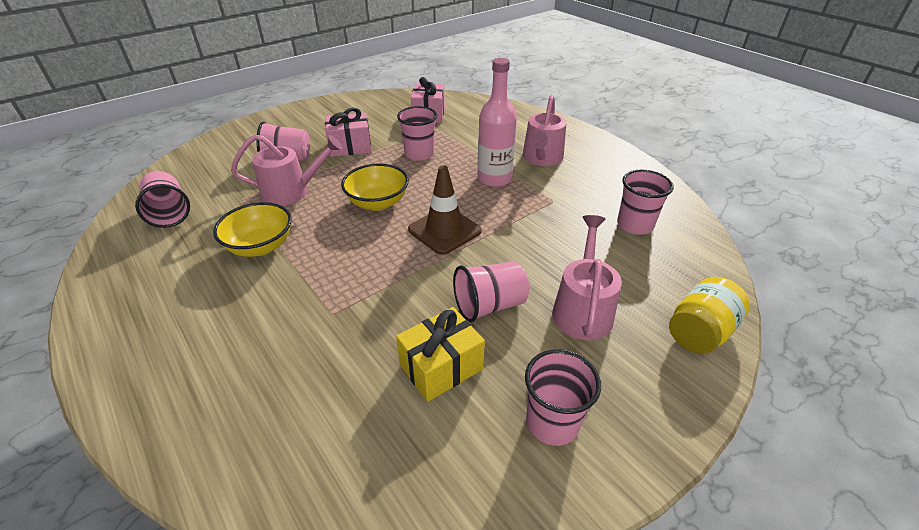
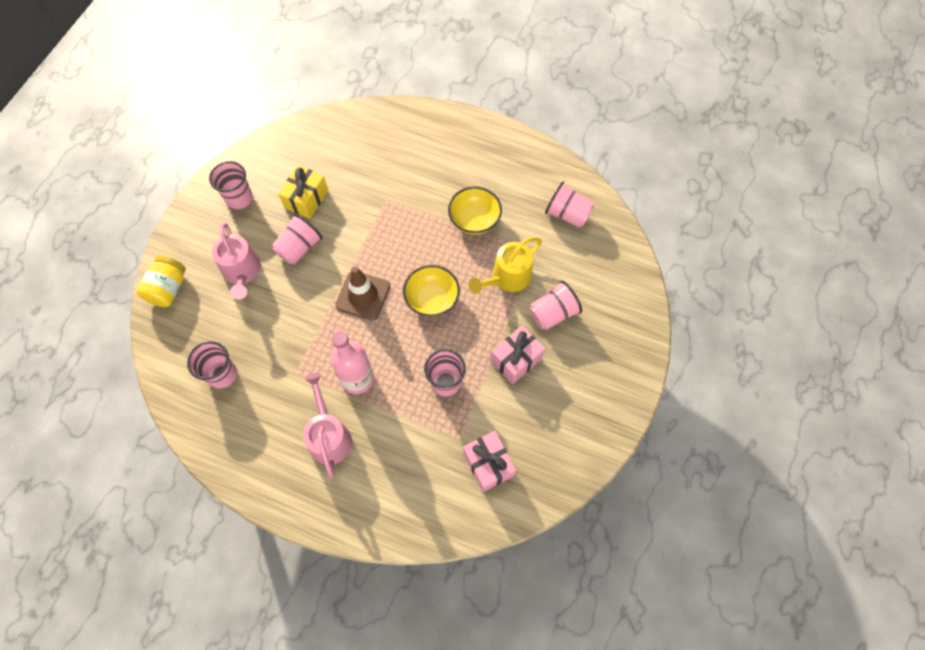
camera: 150 degrees right, 25 degrees up
(291, 191) = (507, 278): pink watering can -> yellow watering can

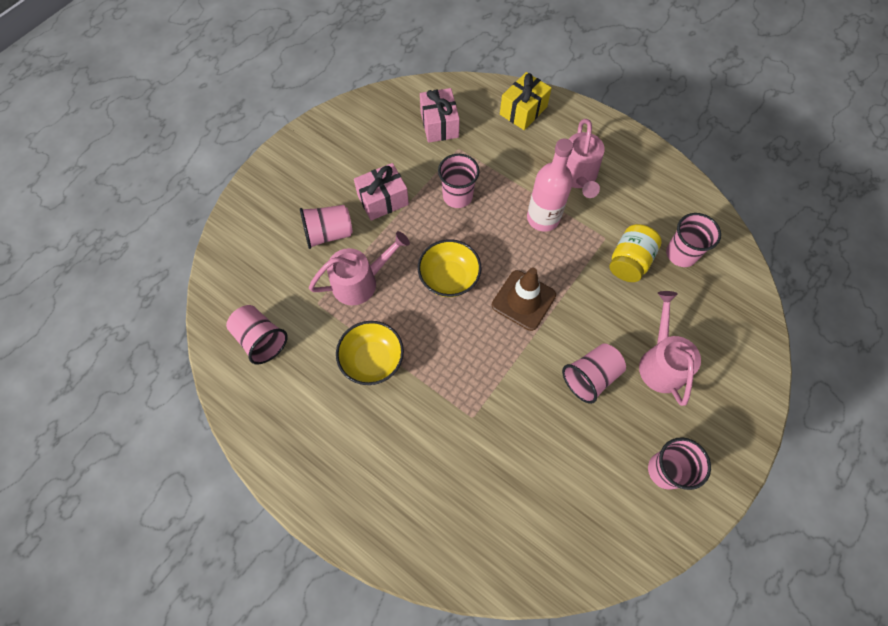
camera: 165 degrees left, 0 degrees up
(168, 289) = (749, 363): yellow jar -> yellow jar (629, 262)
(306, 199) = (575, 445): yellow gift -> yellow gift (523, 111)
(507, 278) = (360, 282): yellow watering can -> pink watering can

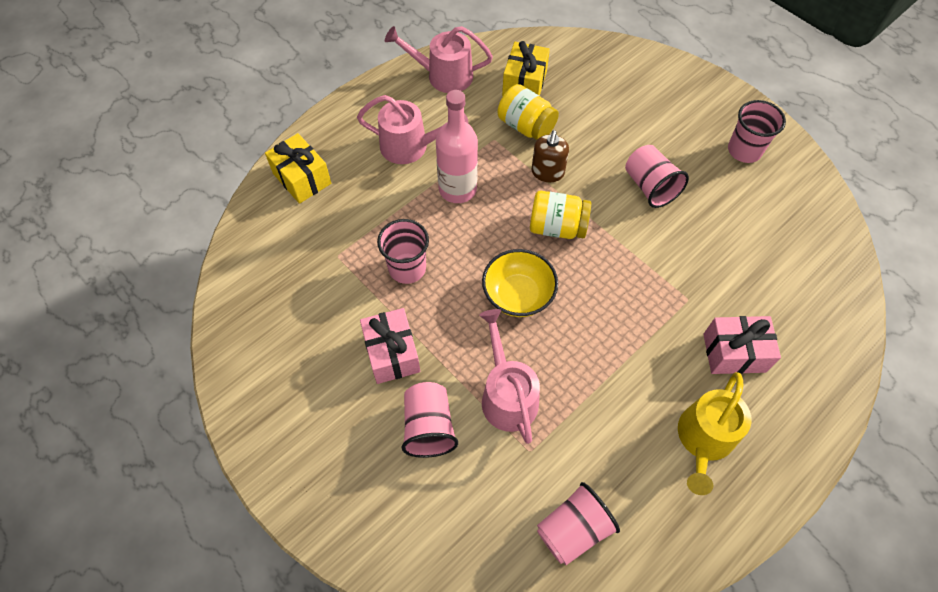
camera: 80 degrees left, 5 degrees down
(340, 434) = (704, 439): none -> yellow watering can
(372, 360) = (614, 393): yellow bowl -> none
(439, 125) = (293, 271): pink gift -> pink gift (734, 353)
(523, 300) = (557, 227): brown traffic cone -> yellow jar
(581, 286) = (547, 172): none -> brown soap dispenser
(661, 363) = (639, 128): pink watering can -> pink watering can (444, 76)
(681, 254) = (524, 84): pink cup -> yellow gift

